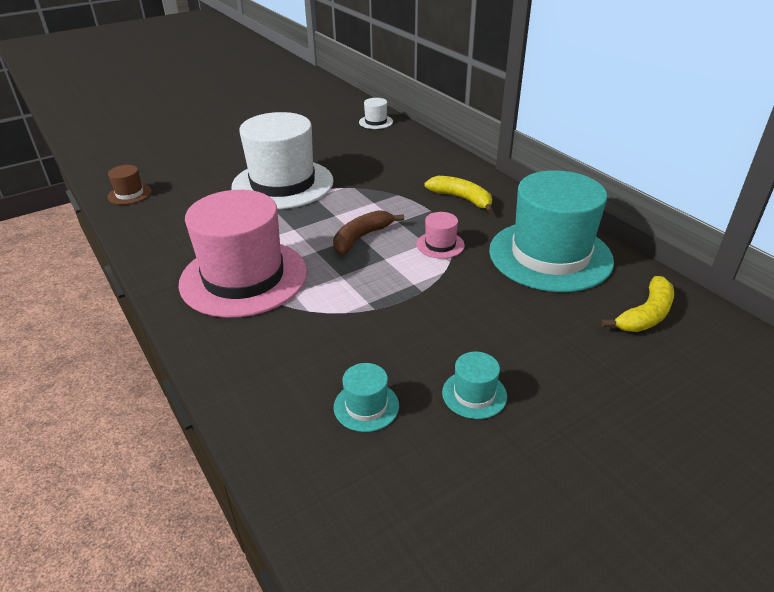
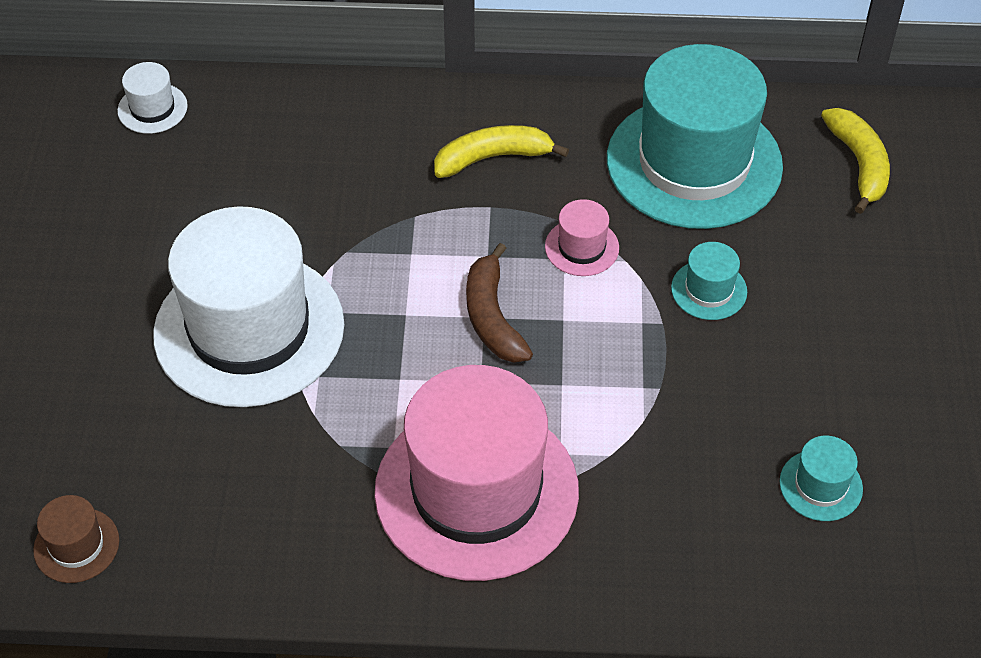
camera: 55 degrees left, 15 degrees up
(474, 394) = (869, 384): turquoise hat -> turquoise hat (709, 290)

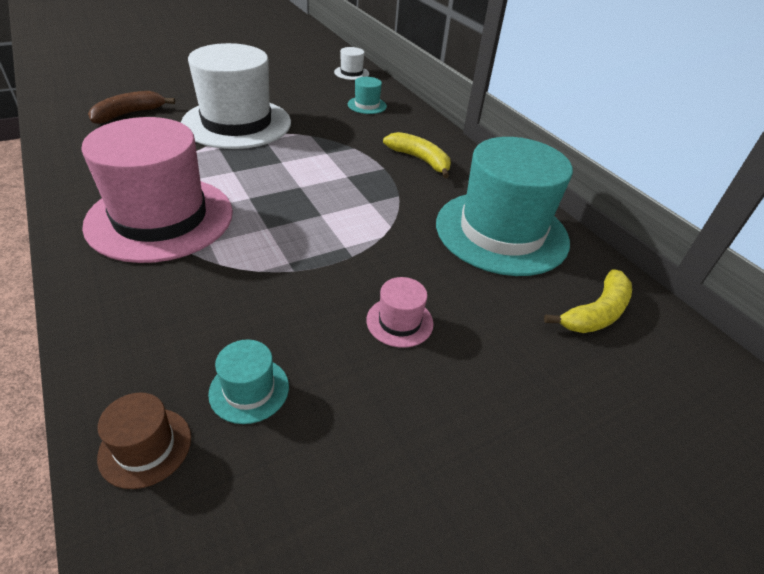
camera: 55 degrees right, 10 degrees down
(76, 545) = (73, 115): brown hat -> brown hat (145, 447)
(492, 317) = (302, 189): brown banana -> brown banana (129, 114)
(582, 247) = (385, 206): pink hat -> pink hat (399, 321)
(709, 290) = (399, 269): turquoise hat -> turquoise hat (367, 105)

